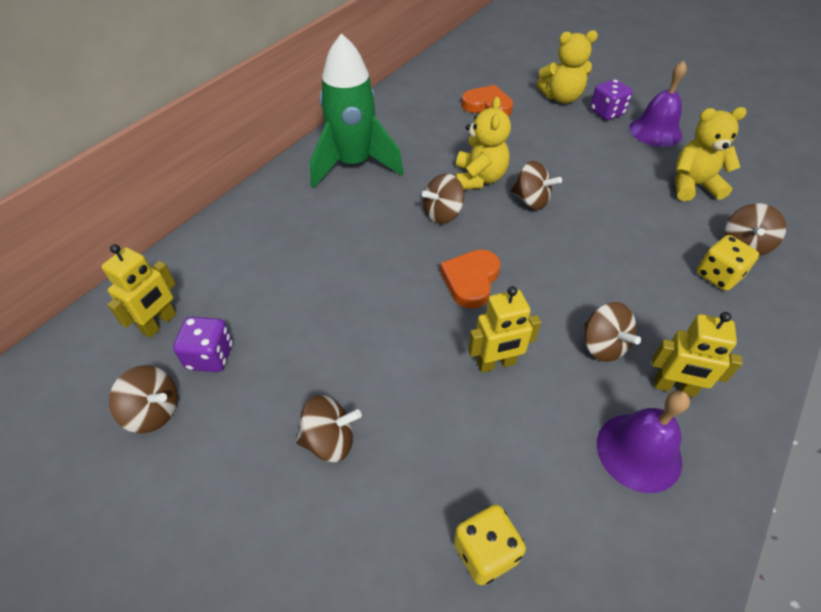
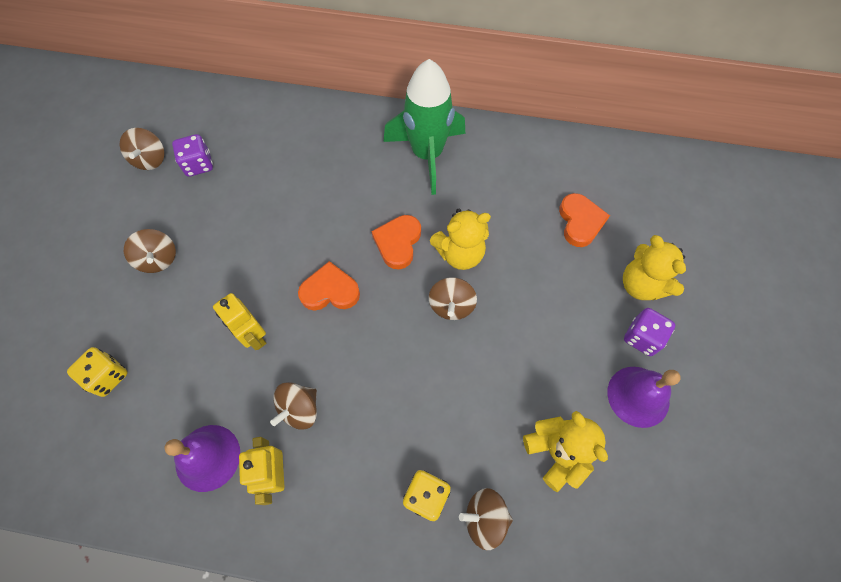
camera: 65 degrees right, 15 degrees up
(159, 323) = (214, 124): yellow robot -> none
(442, 214) = (398, 243): brown spinning top -> orange heart

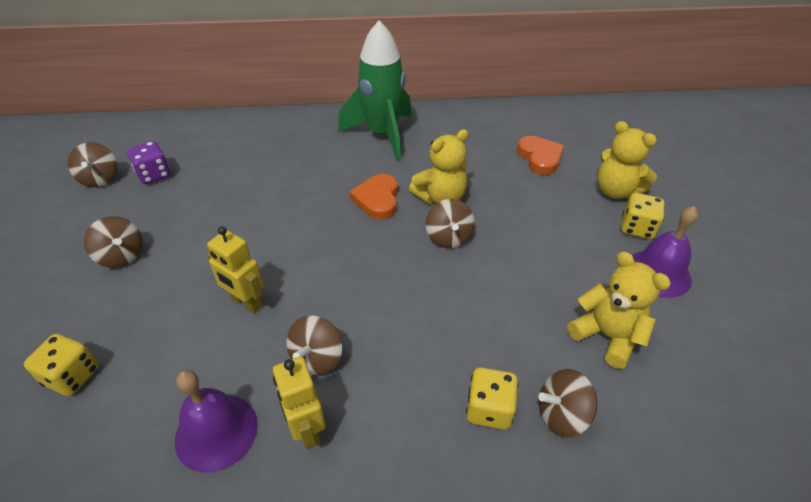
camera: 15 degrees left, 20 degrees down
(330, 291) = (320, 248): orange heart -> none
(642, 337) = (637, 228): purple dice -> yellow dice

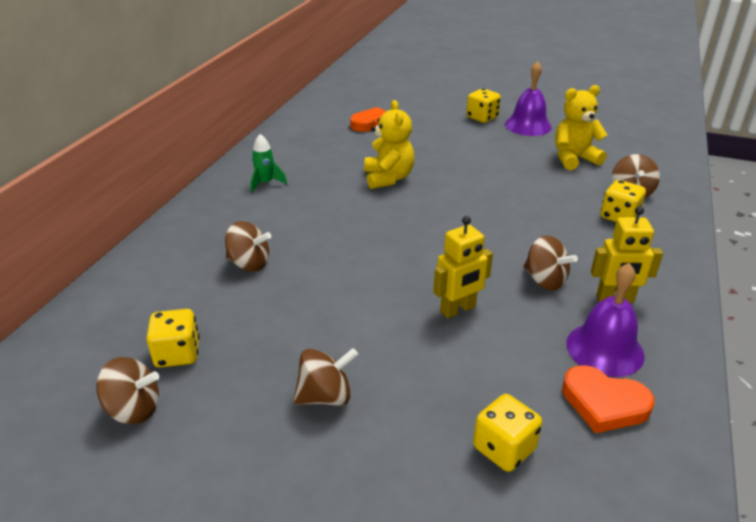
camera: 65 degrees left, 10 degrees down
(154, 175) = (177, 354): purple dice -> yellow dice
(377, 200) = (365, 208): orange heart -> orange heart (604, 403)
(382, 134) = (265, 183): green rocket -> green rocket, size x0.42
(448, 237) = (441, 188): brown spinning top -> brown spinning top (249, 264)
(615, 191) = (438, 111): yellow teddy bear -> none

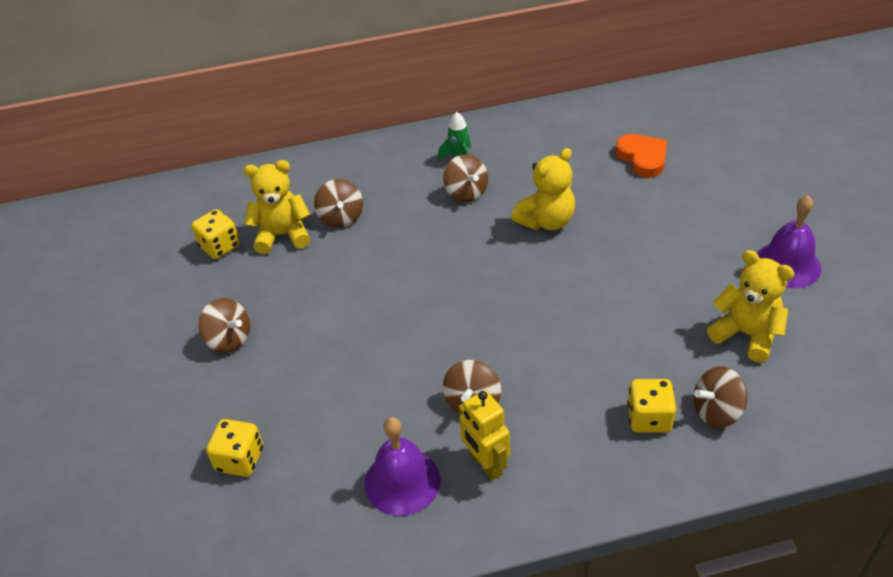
camera: 60 degrees right, 10 degrees up
(134, 409) = (161, 261): brown spinning top -> brown spinning top (466, 193)
(222, 305) = (283, 235): none -> yellow teddy bear
(458, 309) = (381, 363): yellow robot -> none
(482, 118) = (759, 221): yellow dice -> none
(604, 403) = (330, 504): orange heart -> none

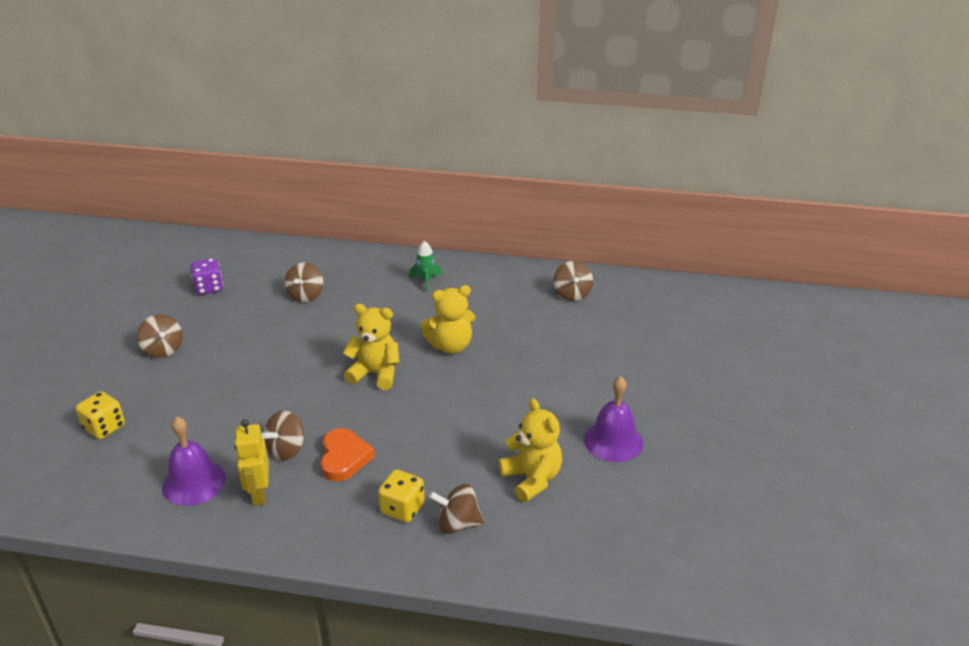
camera: 20 degrees right, 10 degrees down
(220, 246) = (209, 288): yellow dice -> purple dice
(283, 235) = (256, 294): yellow teddy bear -> yellow teddy bear (375, 374)
(466, 193) = (409, 307): brown spinning top -> brown spinning top (572, 294)
(642, 158) = (567, 325): orange heart -> orange heart (344, 458)

